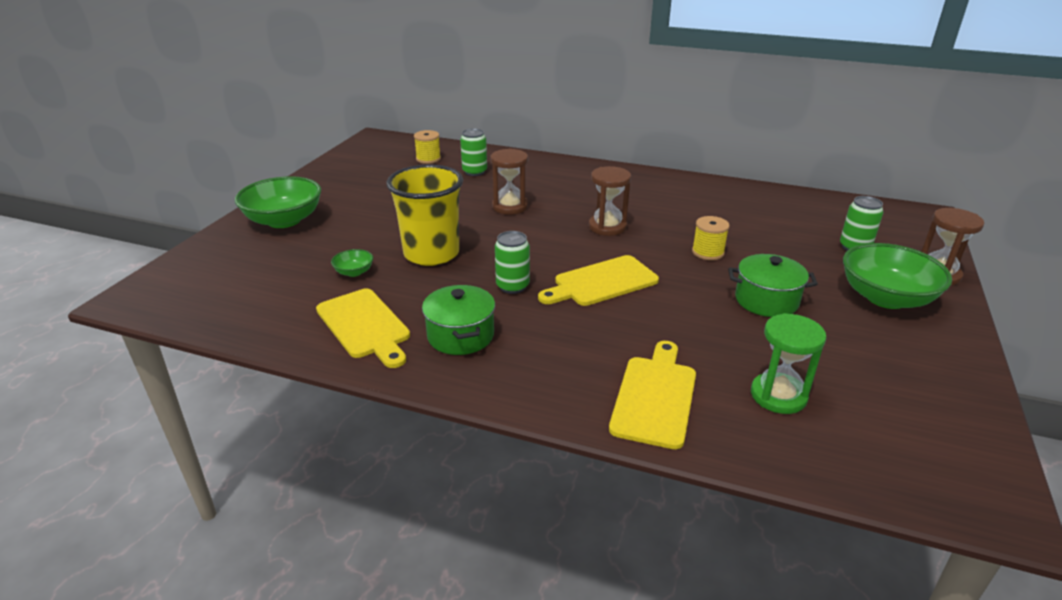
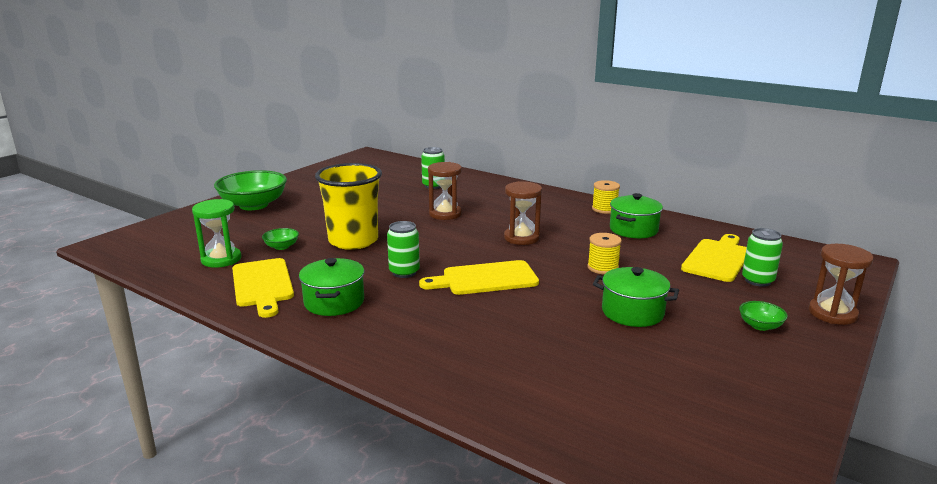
camera: 15 degrees right, 10 degrees down
(428, 159) = (401, 173): yellow spool -> yellow spool (604, 209)
(655, 396) = (469, 371): yellow cutting board -> yellow cutting board (717, 259)
(709, 203) = (633, 230): none -> green pot
(778, 395) = (588, 388): green hourglass -> green hourglass (221, 259)
(886, 298) = (760, 326): green bowl -> green bowl, size x0.45

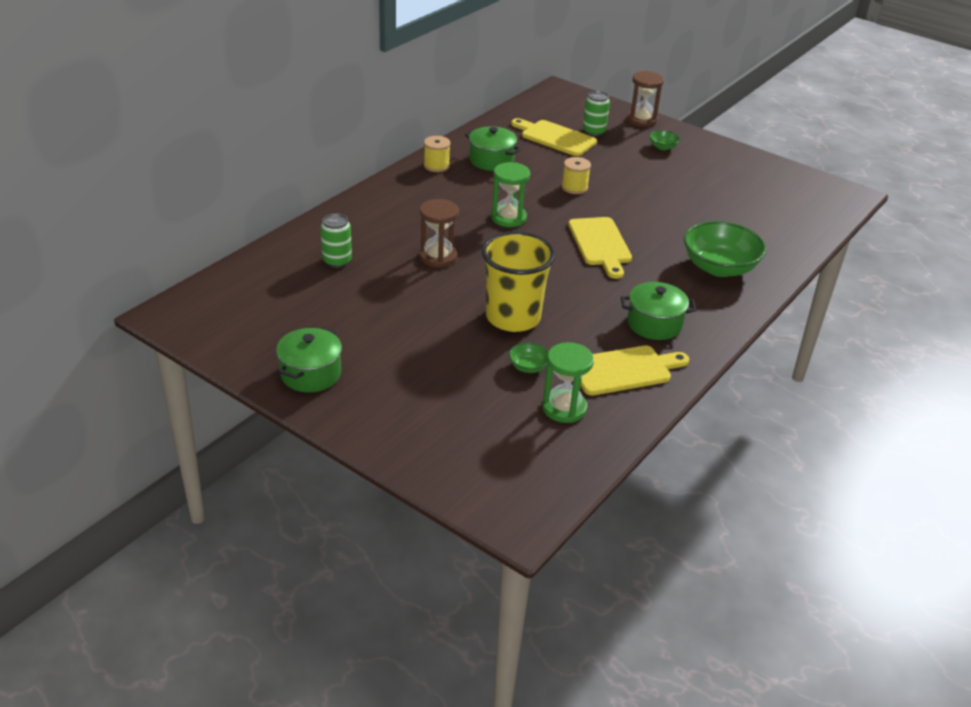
camera: 90 degrees left, 15 degrees up
(254, 205) = (384, 405): green bowl -> green bowl (719, 267)
(404, 272) = (589, 286): green can -> none
(521, 238) = (508, 218): brown hourglass -> green hourglass
(632, 312) = (651, 188): green pot -> green pot (311, 374)

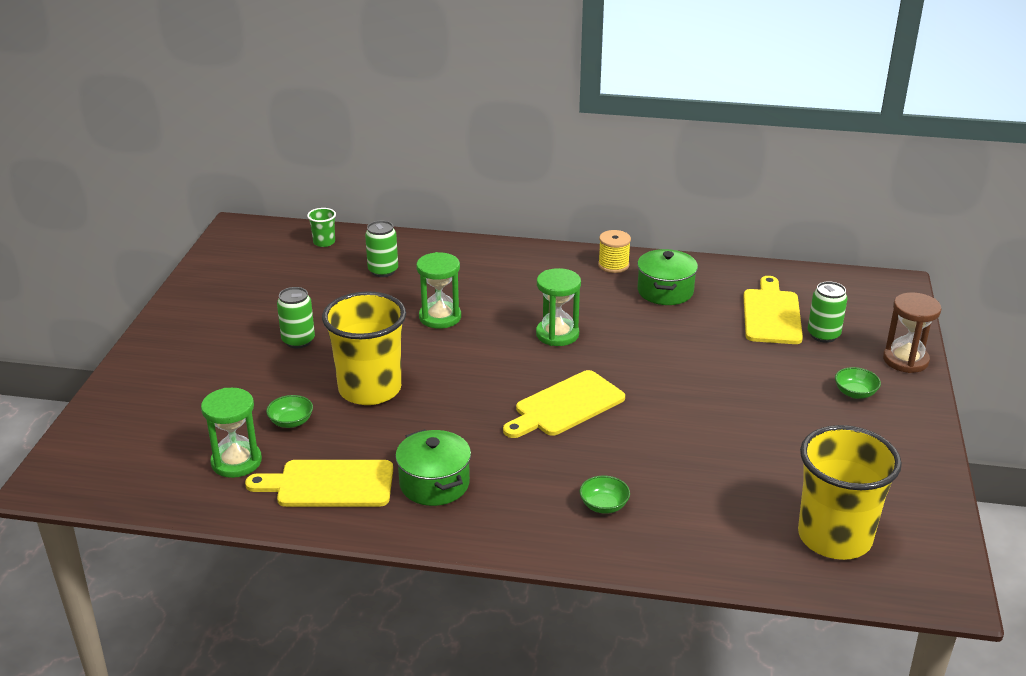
camera: 65 degrees right, 5 degrees down
(252, 276) = (324, 242): none -> green cup
(311, 374) = (201, 314): green pot -> none
(409, 332) = (298, 341): none -> green can
(438, 257) = (440, 317): brown hourglass -> green hourglass
(574, 187) = (671, 357): yellow spool -> none
(624, 370) = (329, 484): yellow cutting board -> yellow cutting board turned 135 degrees clockwise
(719, 267) = (604, 505): green bowl -> green bowl, size x0.45
(792, 206) = (834, 537): none -> yellow cup

